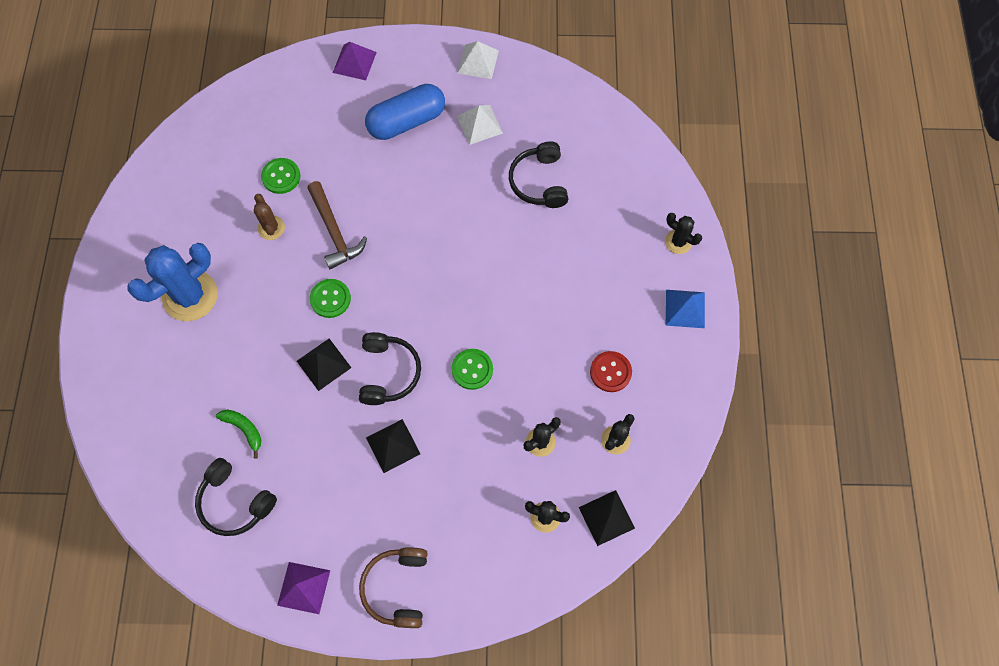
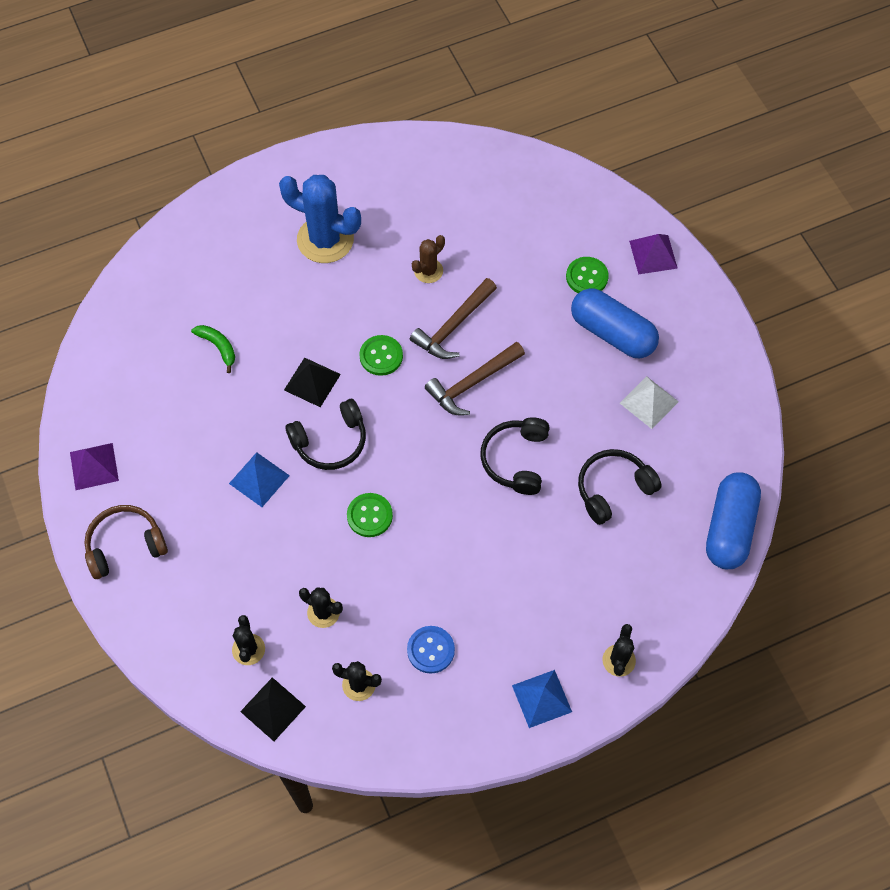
camera: 65 degrees right, 5 degrees down
(235, 502) = (148, 373): black headphones -> black headphones (516, 460)
(244, 429) = (218, 347): green banana -> green banana turned 60 degrees counterclockwise
(281, 176) = (487, 252): green button -> green button (587, 277)
(393, 445) = (259, 479): black pyramid -> blue pyramid
(394, 240) = (472, 383): none -> brown hammer
(478, 61) = (724, 367): white pyramid -> none
(609, 120) = (729, 528): none -> blue capsule
(610, 372) = (430, 650): red button -> blue button

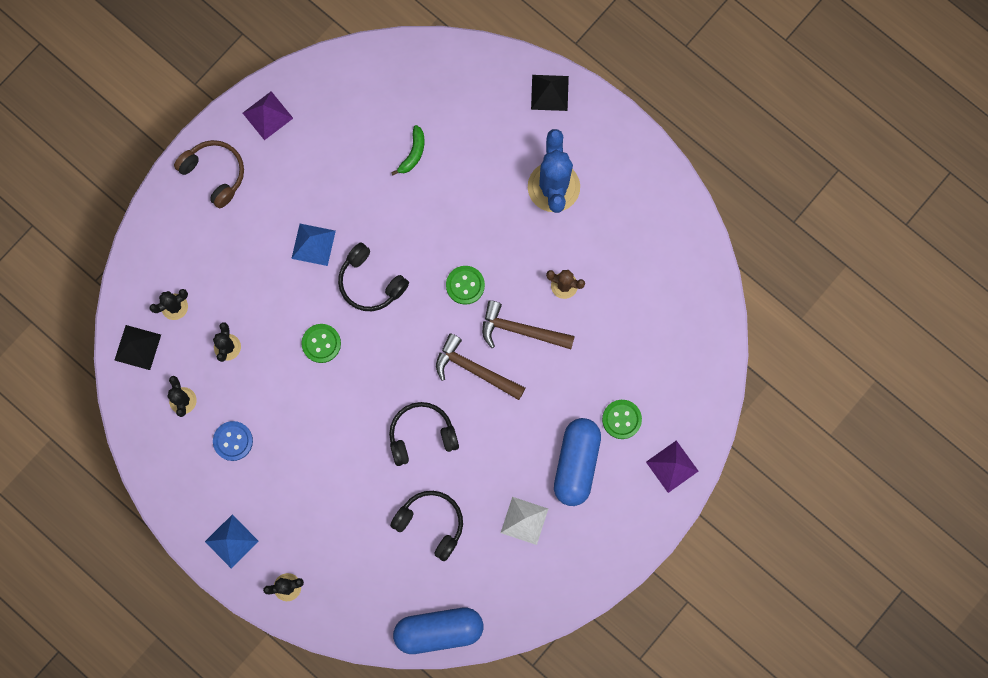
camera: 65 degrees right, 15 degrees up
(312, 382) = (416, 242): black pyramid -> black pyramid (549, 92)

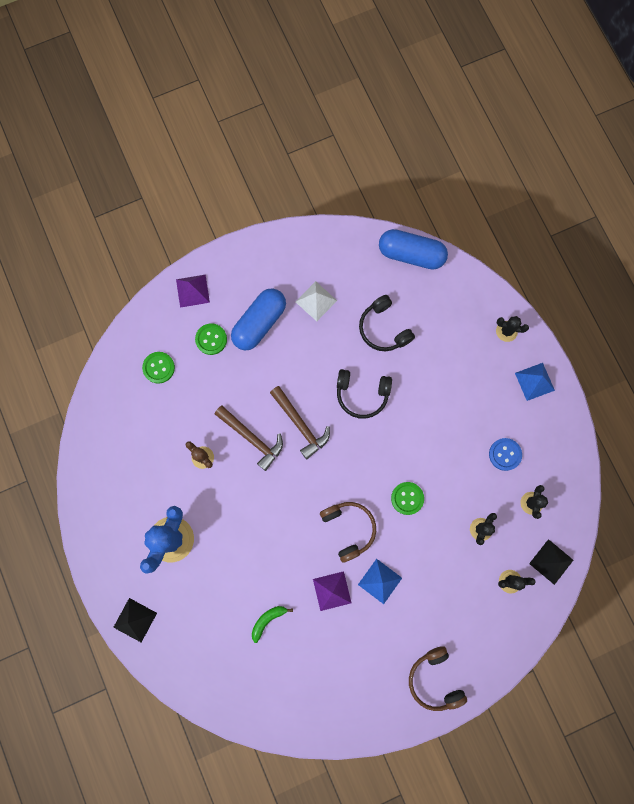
camera: 155 degrees left, 0 degrees up
(267, 115) = (371, 711): purple pyramid -> purple pyramid (332, 591)
(370, 282) = (348, 529): black headphones -> brown headphones
(465, 285) = (277, 492): green button -> green button (158, 368)

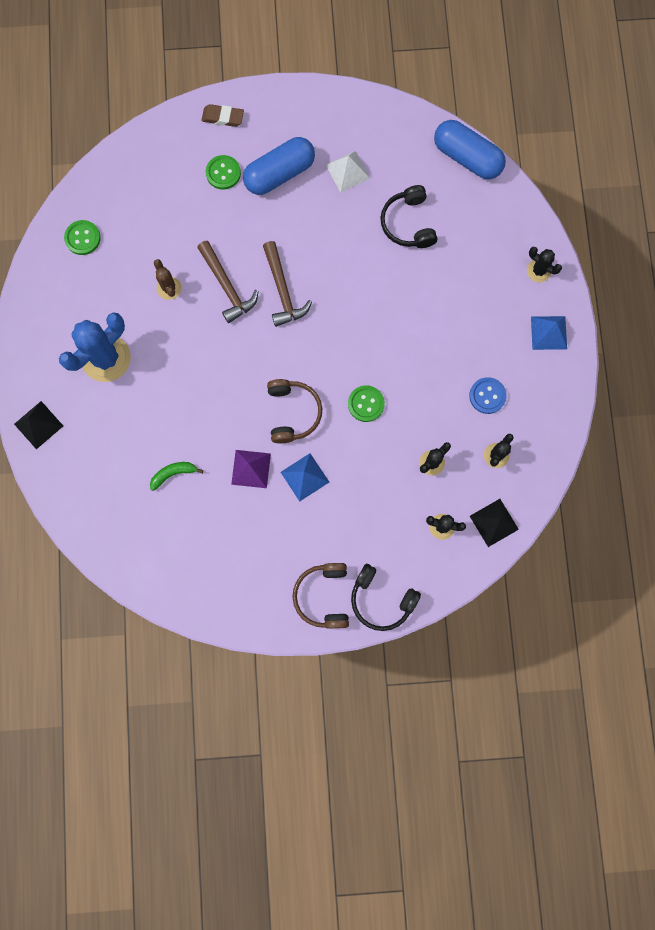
camera: 20 degrees right, 0 degrees up
(158, 368) = (158, 183): green button -> green button (82, 238)
(192, 290) = (223, 117): purple pyramid -> brown eraser
(362, 394) = (359, 282): black headphones -> black headphones (381, 599)

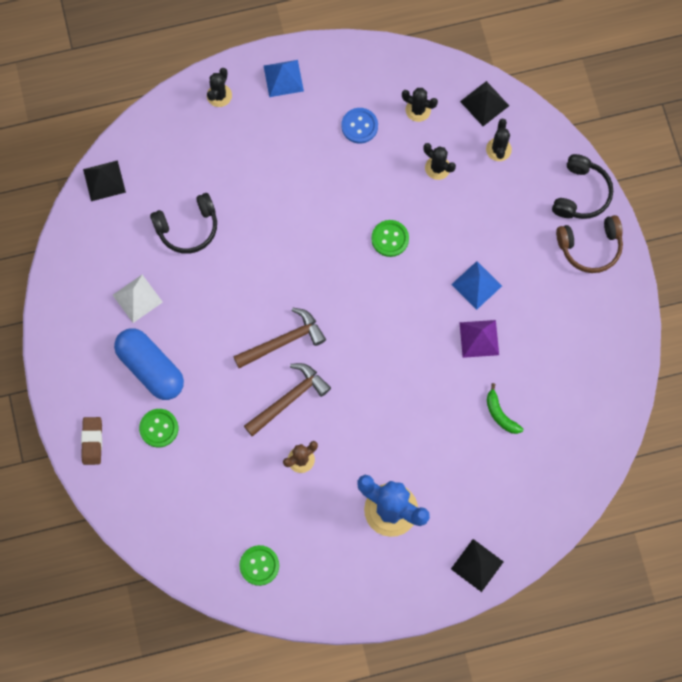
camera: 100 degrees left, 5 degrees down
(292, 413) = (413, 308): brown headphones -> none
(467, 157) = (104, 180): blue capsule -> black pyramid

